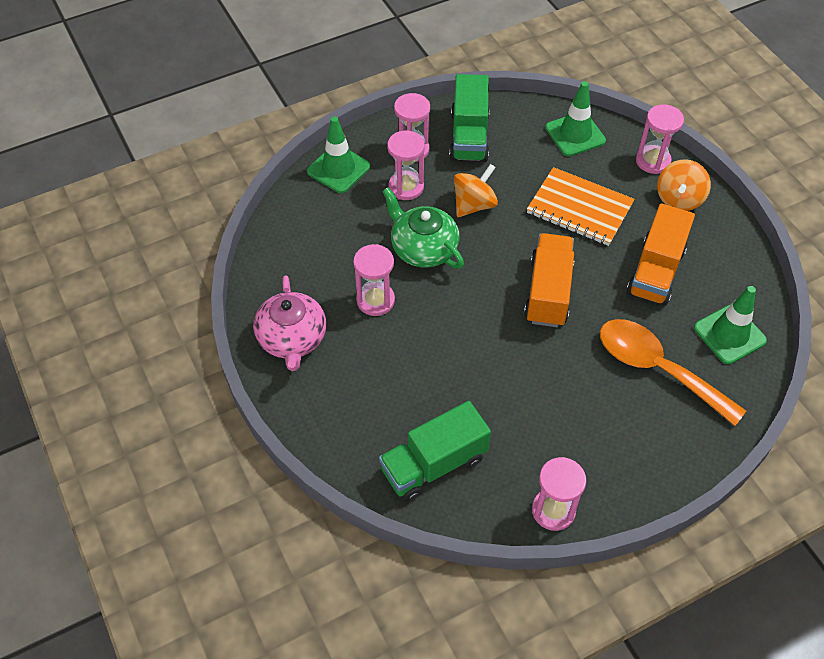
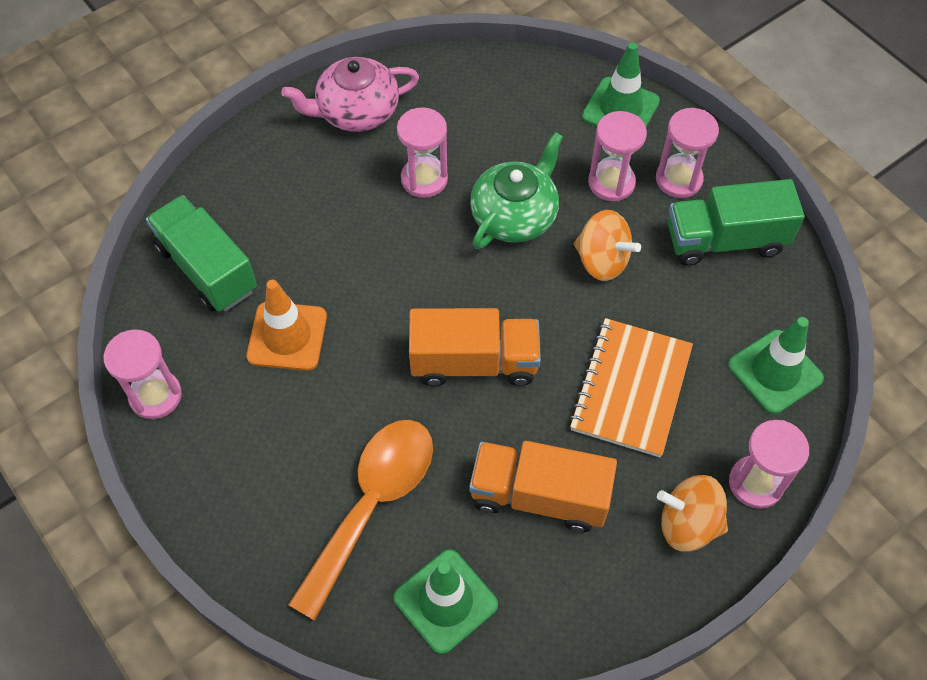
camera: 80 degrees right, 5 degrees up
(509, 410) = (287, 336): none -> orange traffic cone

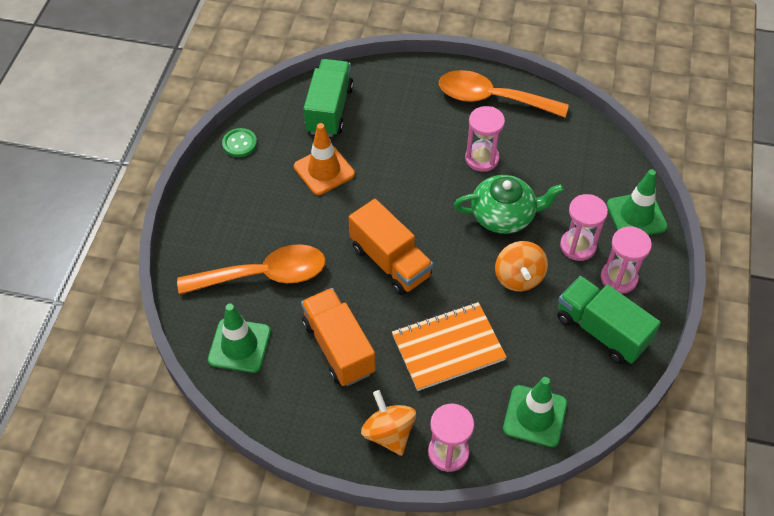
camera: 50 degrees right, 5 degrees down
(155, 396) = (239, 143): pink hourglass -> green button
(356, 111) = (492, 99): pink teapot -> orange spoon

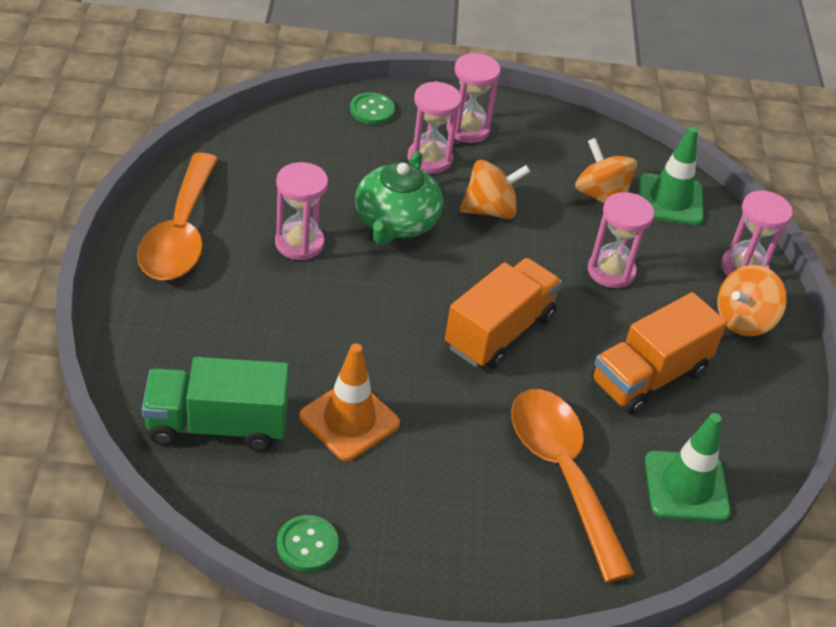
camera: 105 degrees left, 10 degrees down
(448, 348) = (611, 271): orange notebook -> pink hourglass
(504, 215) = (396, 222): green teapot -> green teapot turned 150 degrees counterclockwise
(538, 361) = (601, 196): none -> orange spinning top
(601, 330) = (543, 146): green truck -> none
(636, 215) = (372, 110): green traffic cone -> green button

